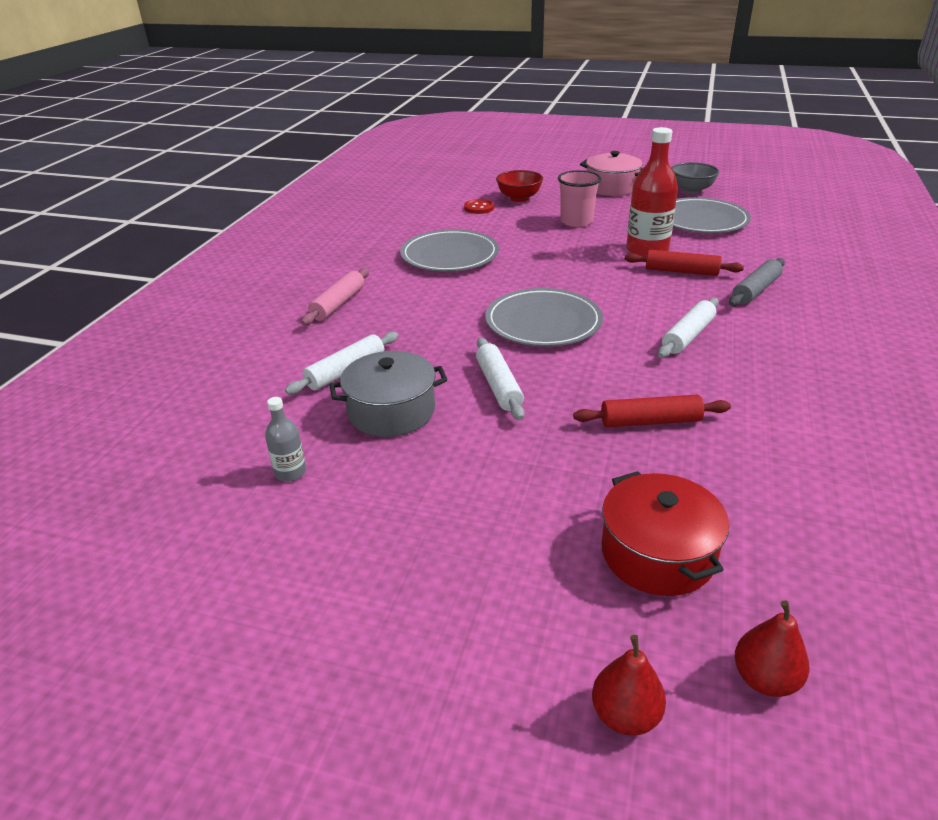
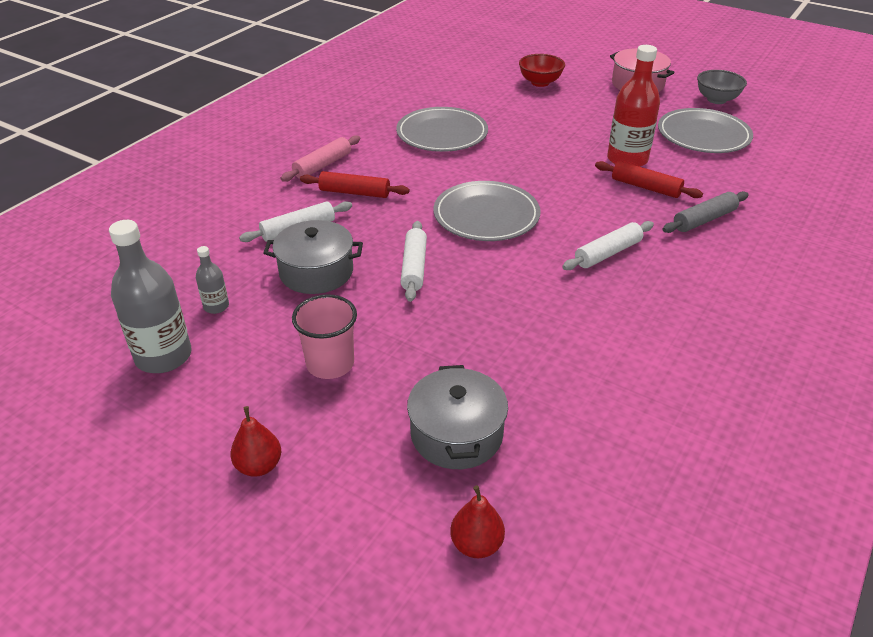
camera: 15 degrees right, 5 degrees up
(251, 545) = (163, 356): none -> grey bottle
(479, 208) = (496, 87): red button -> none
(576, 221) = (579, 116): pink cup -> pink cup (330, 364)
(625, 715) = (359, 541): red pear -> red pear (259, 466)
(650, 421) = (521, 325): red rolling pin -> red rolling pin (354, 192)
(657, 553) = (456, 434): red pot -> grey pot

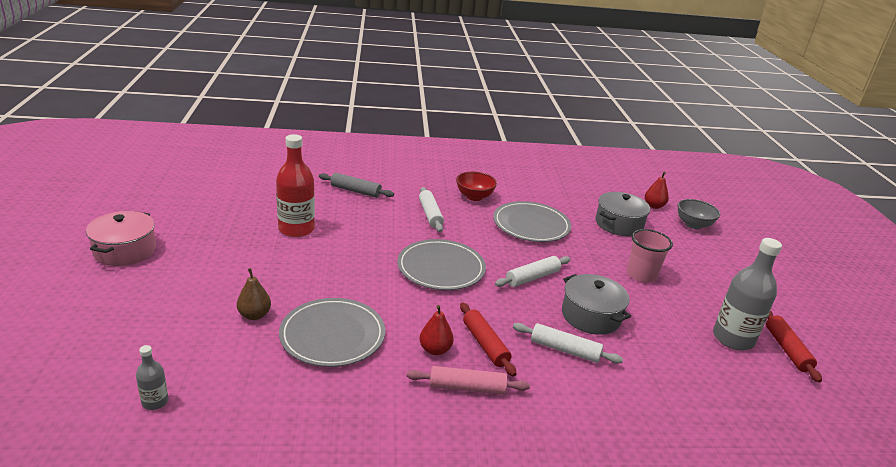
camera: 130 degrees left, 10 degrees down
(216, 306) = (676, 342): grey bottle -> grey bottle (155, 402)
(259, 466) = (716, 268): red pear -> red pear (435, 350)
(499, 112) = (254, 315): none -> brown pear
(540, 82) = (154, 310): red bowl -> red bowl (474, 197)
(608, 253) = (430, 214): white rolling pin -> white rolling pin turned 60 degrees clockwise
(646, 187) = (333, 215): red rolling pin -> red rolling pin (786, 349)
(703, 135) = (224, 205): grey plate -> grey plate (531, 225)
(716, 100) = (142, 208): grey bowl -> grey bowl (693, 225)

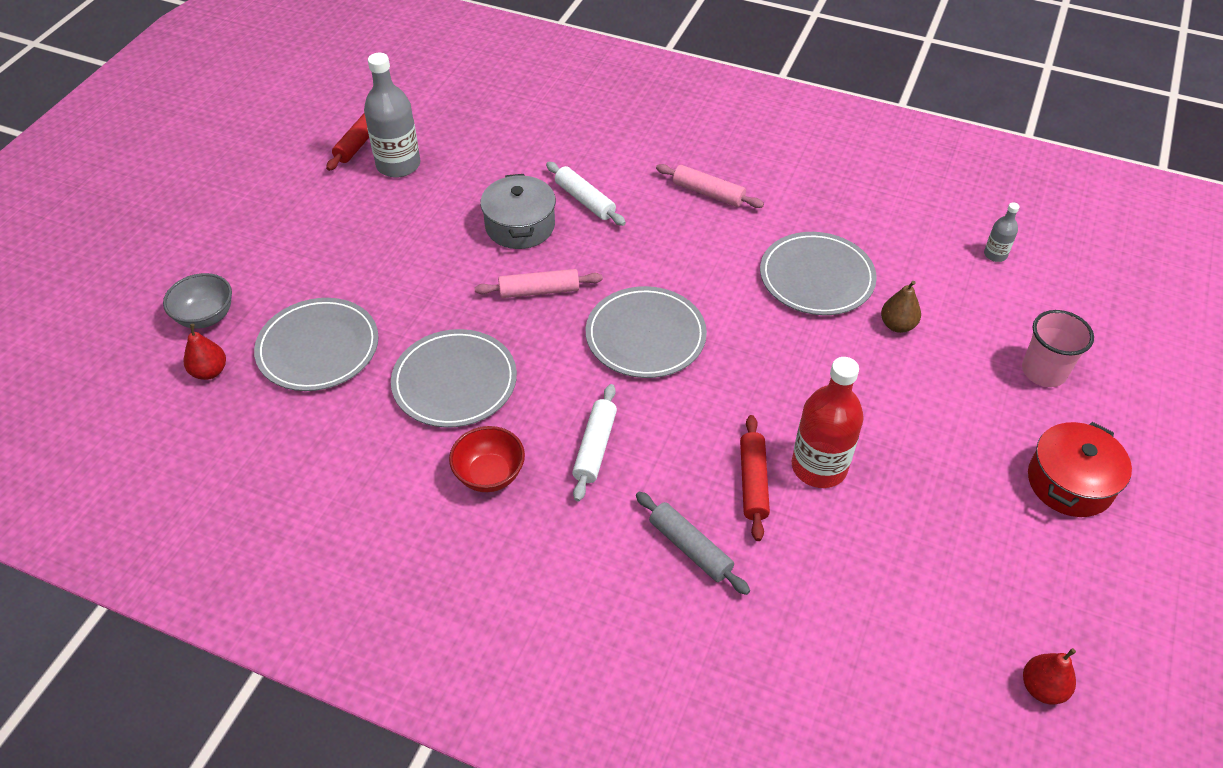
camera: 150 degrees left, 20 degrees up
(125, 250) = (1070, 482): pink pot -> red pot
(435, 350) = (717, 234): red pear -> red pear (1042, 688)
(485, 344) = (662, 226): red rolling pin -> red rolling pin (753, 482)
(532, 278) = (539, 291): white rolling pin -> pink rolling pin
(619, 224) = (318, 348): grey pot -> grey plate
(641, 275) = (396, 259): pink cup -> pink cup (1043, 371)

